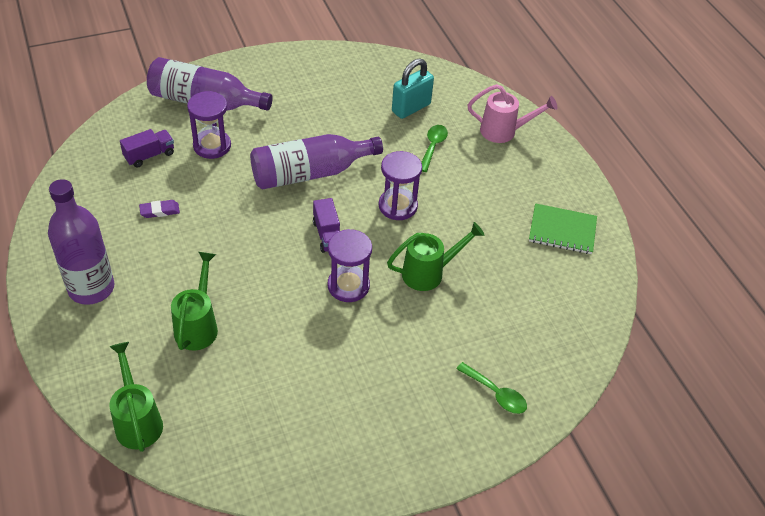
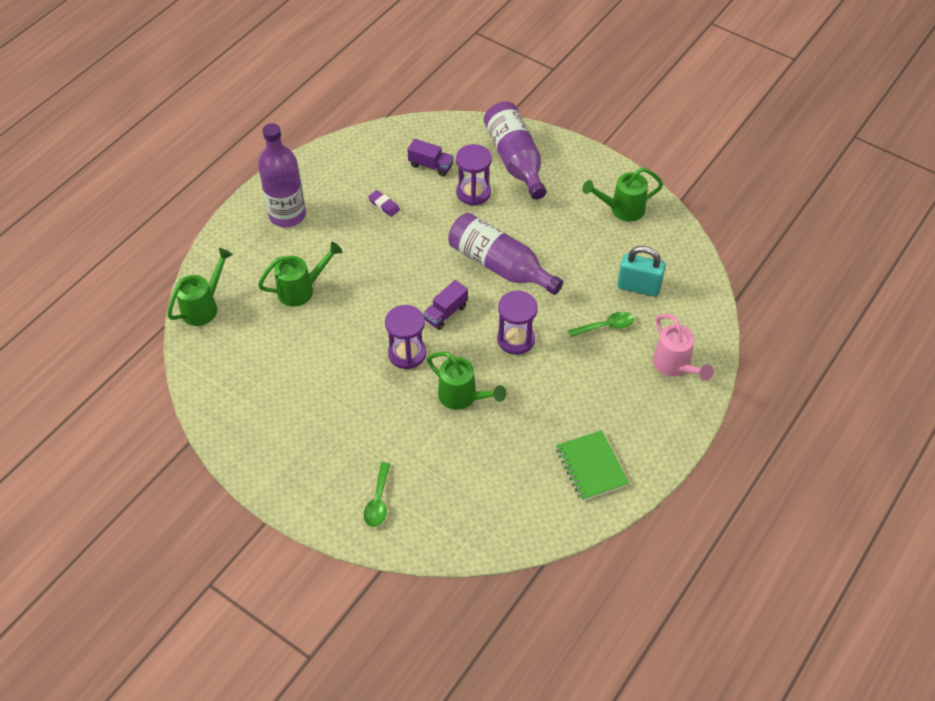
camera: 60 degrees right, 5 degrees up
(325, 74) = (622, 209): none -> green watering can

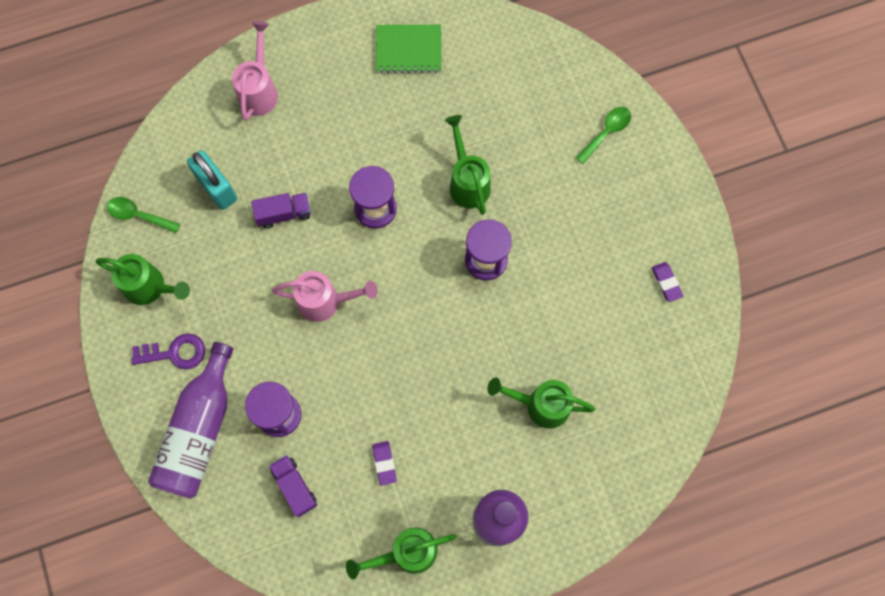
camera: 145 degrees left, 20 degrees up
(203, 307) = (652, 450): green watering can -> green watering can (407, 552)
(256, 417) = (666, 282): none -> purple eraser
(446, 313) = (418, 281): purple truck -> purple truck (284, 213)
(499, 265) = (325, 301): purple bottle -> pink watering can
(570, 187) = (175, 352): none -> purple key
(591, 466) = (408, 50): green notebook -> green notebook turned 75 degrees clockwise
(606, 326) = (283, 168): green spoon -> green spoon (138, 215)

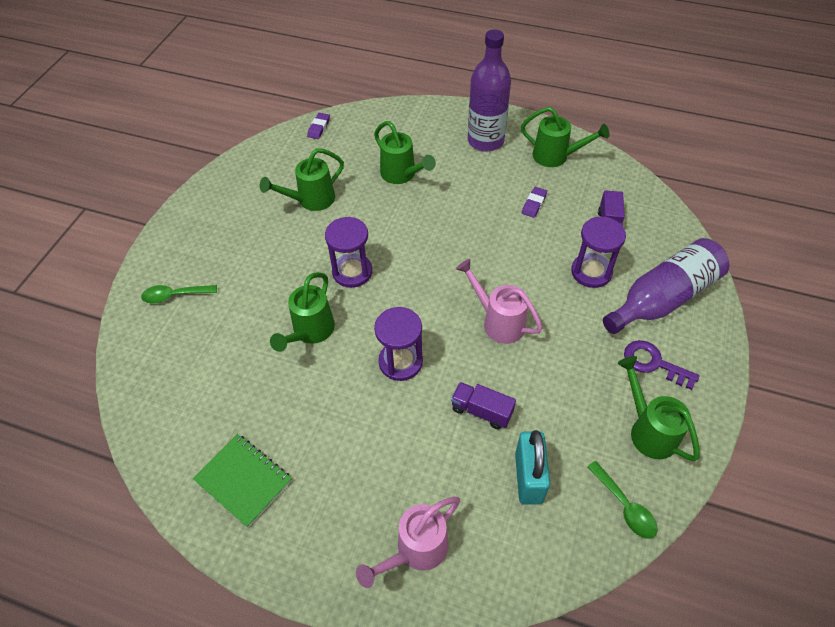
camera: 140 degrees left, 20 degrees down
(596, 308) = (311, 200): none -> green watering can
(666, 282) = (252, 186): purple eraser -> purple eraser (319, 128)

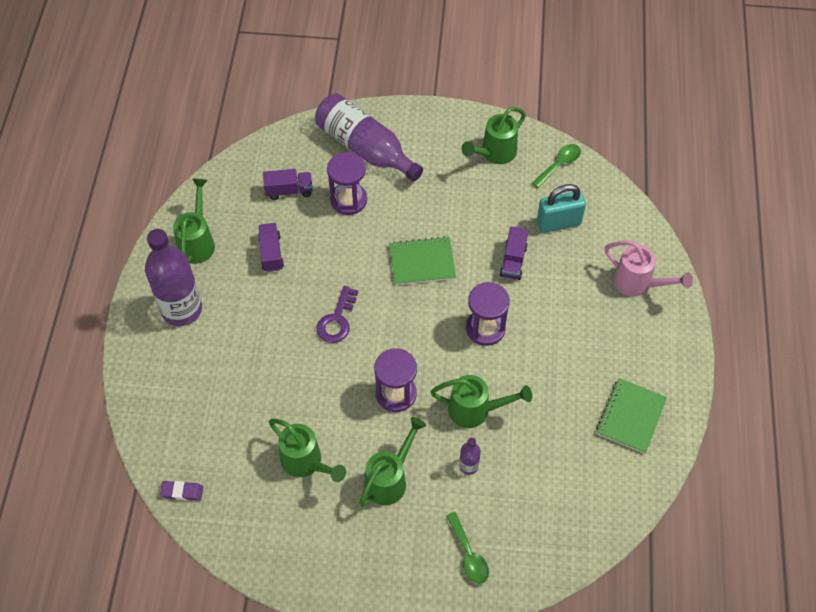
camera: 105 degrees left, 5 degrees up
(256, 313) = (468, 466): none -> purple bottle
(401, 175) = (250, 381): green watering can -> green watering can (389, 479)
(498, 321) = (422, 262): pink watering can -> green notebook
(534, 204) = (271, 253): purple eraser -> purple truck
(653, 363) = (433, 152): purple key -> purple key (337, 320)

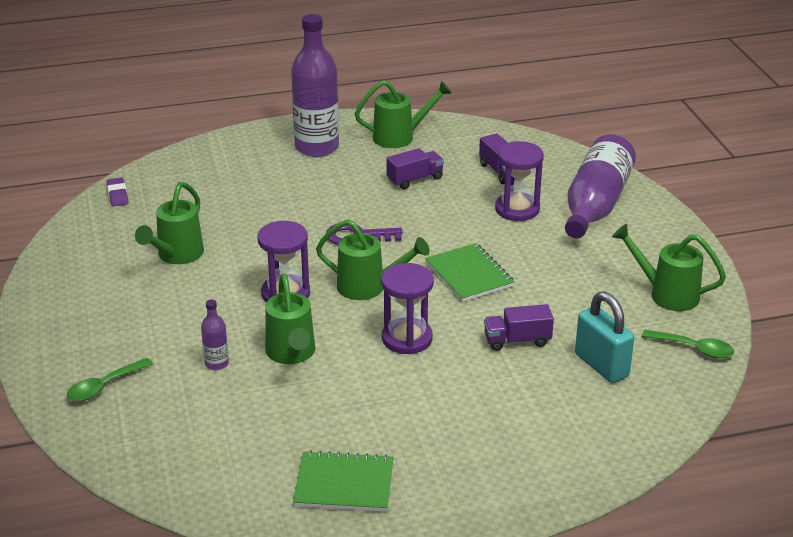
camera: 70 degrees right, 25 degrees down
(389, 479) = (178, 312): green watering can -> green watering can (368, 287)
(638, 283) = (555, 453): pink watering can -> none

